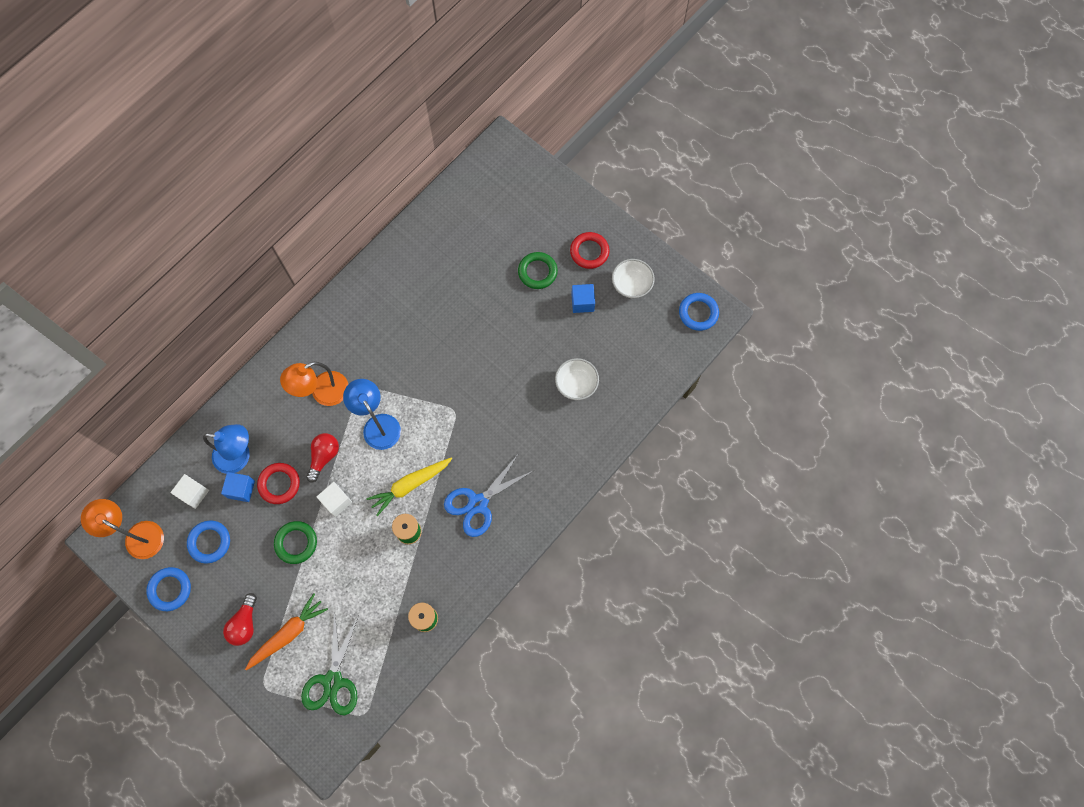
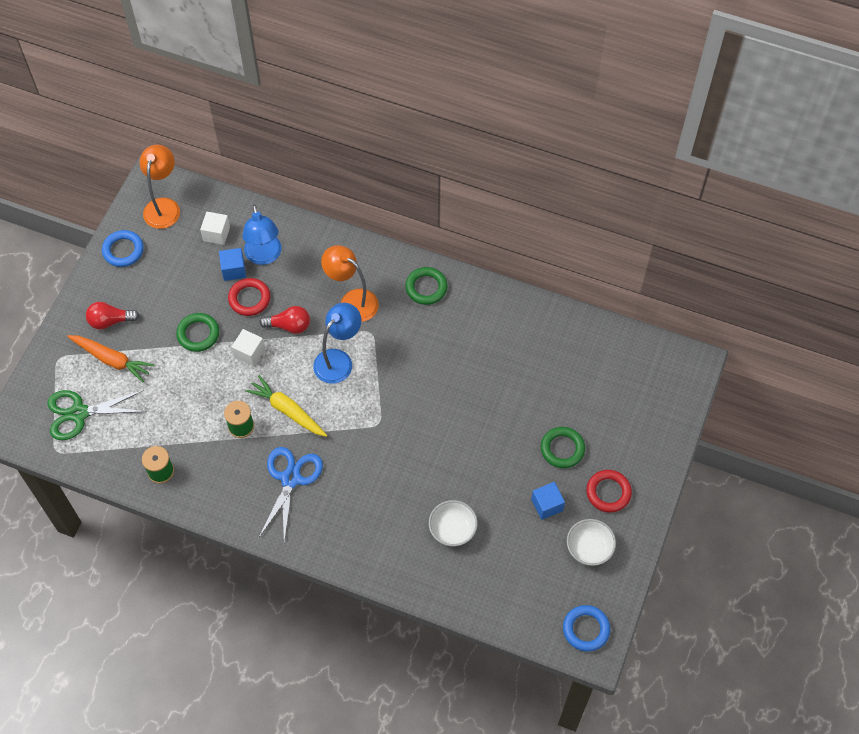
camera: 70 degrees right, 10 degrees down
(209, 542) = (176, 264): blue ring -> none
(337, 325) = (426, 288): none -> green ring
(478, 503) = (291, 479): blue scissors -> blue scissors turned 75 degrees clockwise

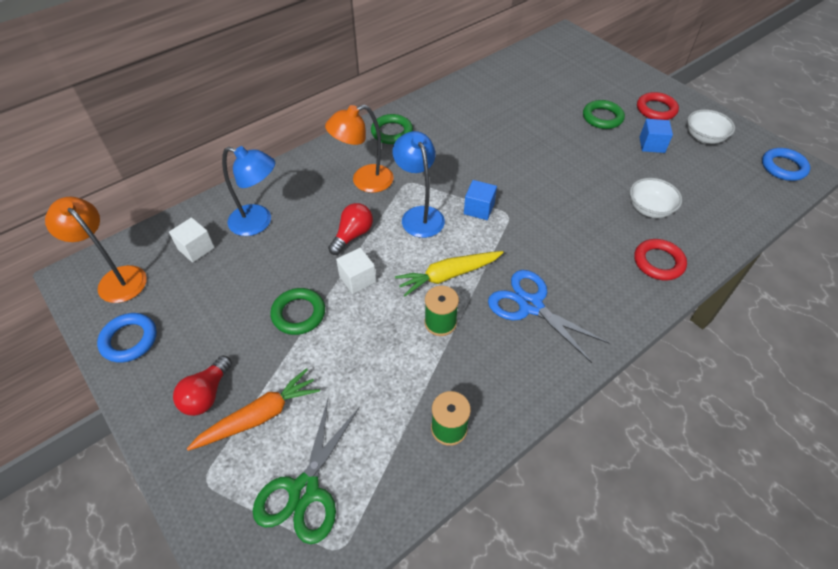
camera: 60 degrees left, 10 degrees down
(233, 270) = (250, 252): blue cube -> blue cube (479, 209)
(249, 299) = (295, 253): red ring -> red ring (658, 262)

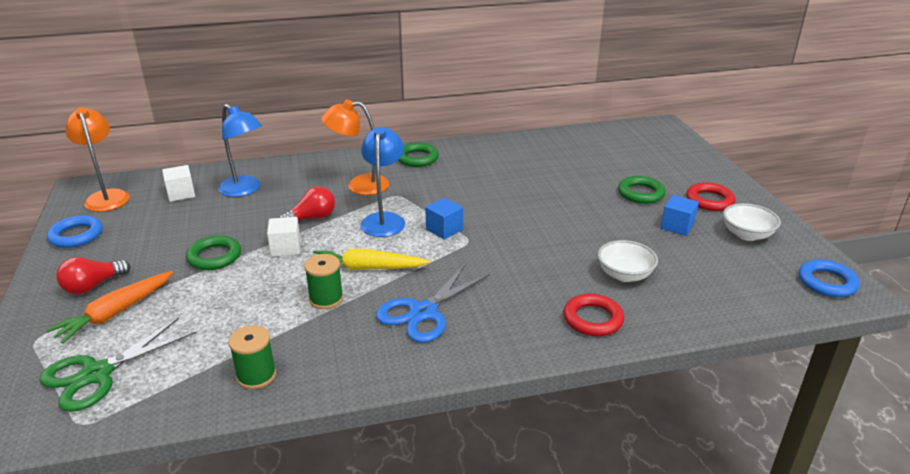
camera: 25 degrees right, 20 degrees down
(259, 416) = (115, 313): orange carrot -> orange carrot turned 135 degrees clockwise
(530, 305) = (423, 312): blue scissors -> blue scissors turned 120 degrees counterclockwise

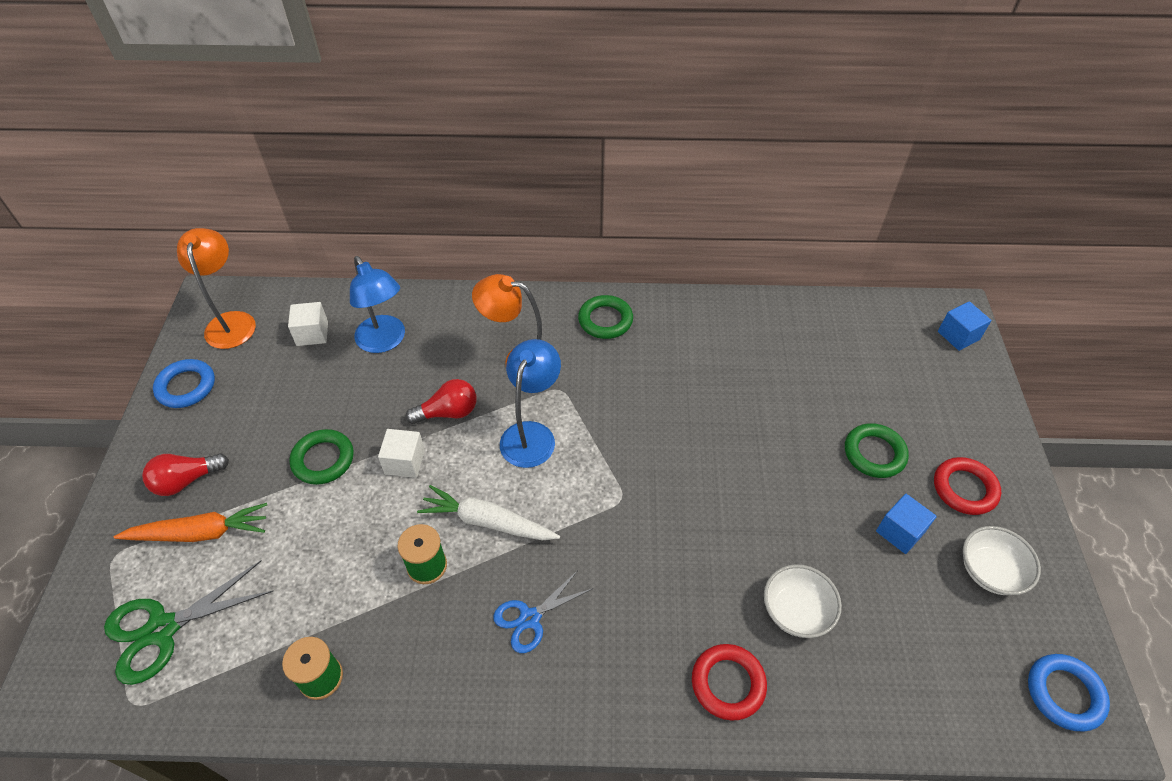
camera: 15 degrees right, 20 degrees up
(115, 313) = (200, 533): orange carrot -> orange carrot turned 150 degrees counterclockwise
(367, 268) = (487, 521): yellow carrot -> white carrot
(423, 312) = (530, 618): blue scissors -> blue scissors, size x0.64
(444, 229) = (598, 470): blue cube -> blue cube (958, 335)

